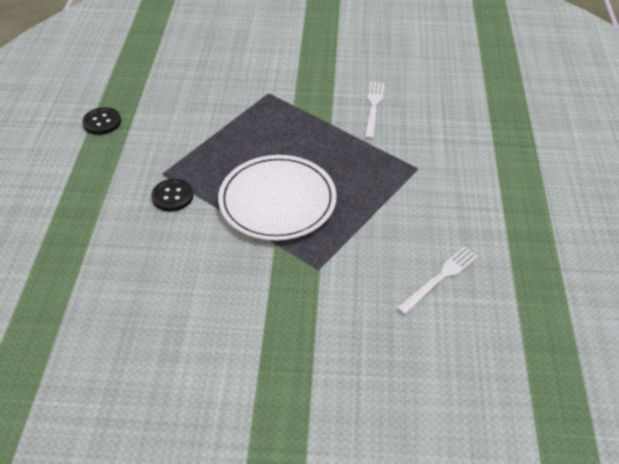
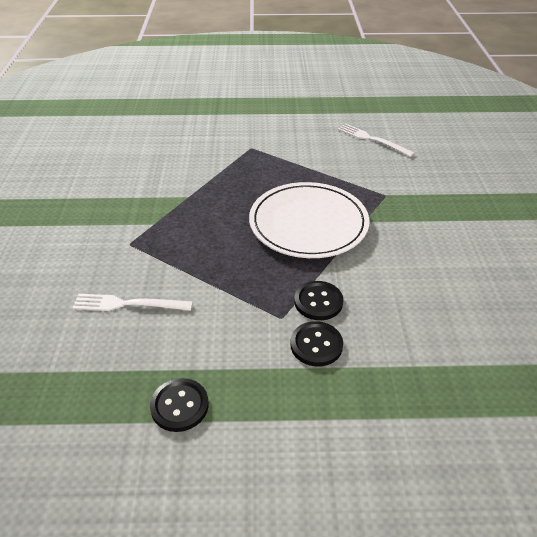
camera: 95 degrees left, 5 degrees down
(128, 190) = (316, 345): none -> black button
(373, 107) = (163, 171): white fork -> white fork (128, 304)

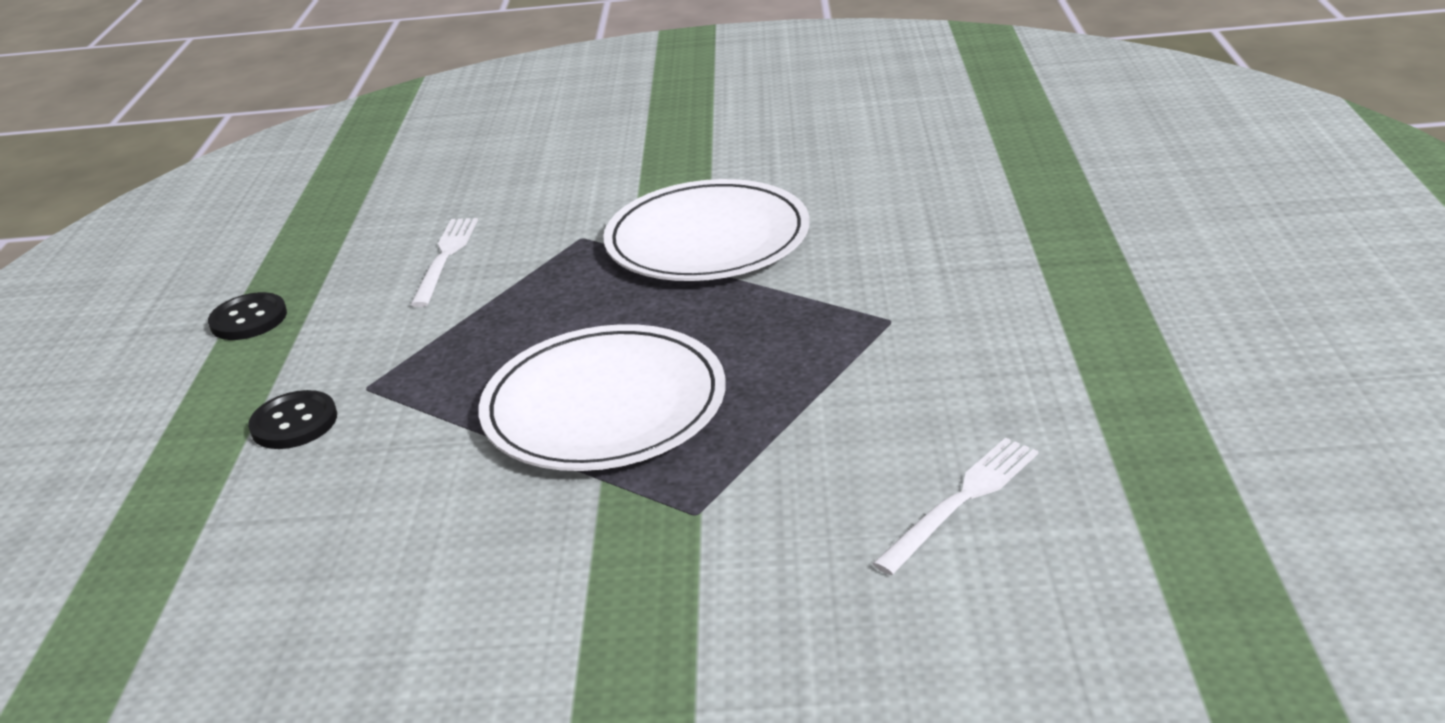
camera: 95 degrees right, 10 degrees down
(154, 197) = (707, 239): none -> white plate
(318, 302) = (386, 423): black button -> none

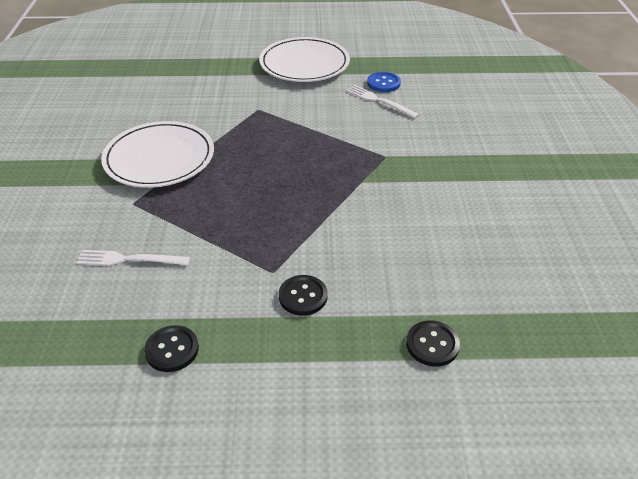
camera: 95 degrees left, 10 degrees up
(110, 573) = (432, 344): none -> black button
(604, 406) = (307, 184): white plate -> white plate (304, 64)
(1066, 508) = (383, 83): none -> blue button

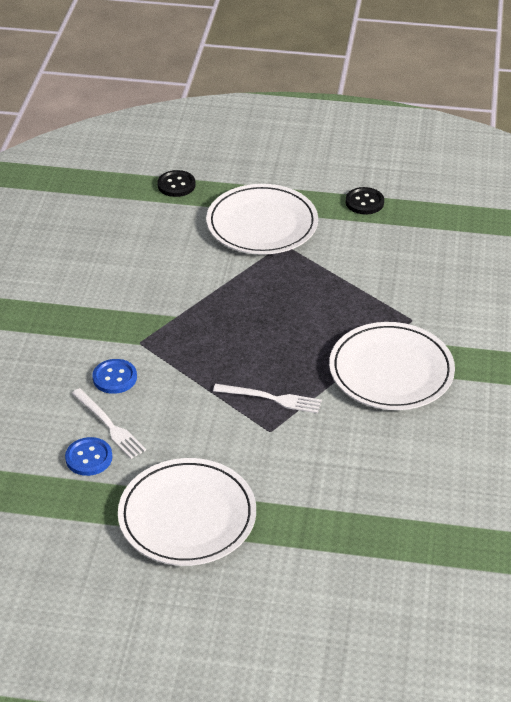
camera: 170 degrees left, 0 degrees up
(129, 259) = (406, 267): white fork -> white fork (271, 398)
(303, 296) = (262, 224): black button -> white plate
(392, 129) = (114, 378): none -> blue button

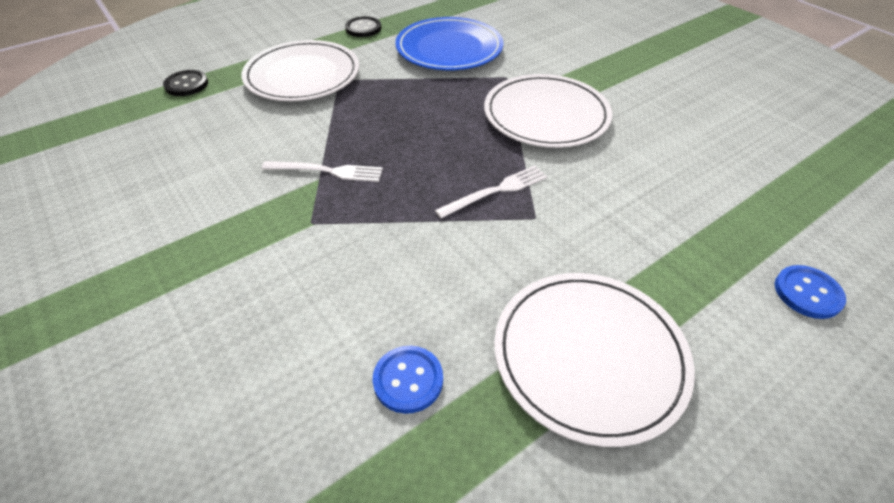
camera: 45 degrees left, 5 degrees up
(109, 425) = (384, 325): white fork -> white fork (327, 171)
(114, 378) = (327, 272): blue button -> blue button (807, 293)
(406, 265) = (449, 48): none -> blue plate

